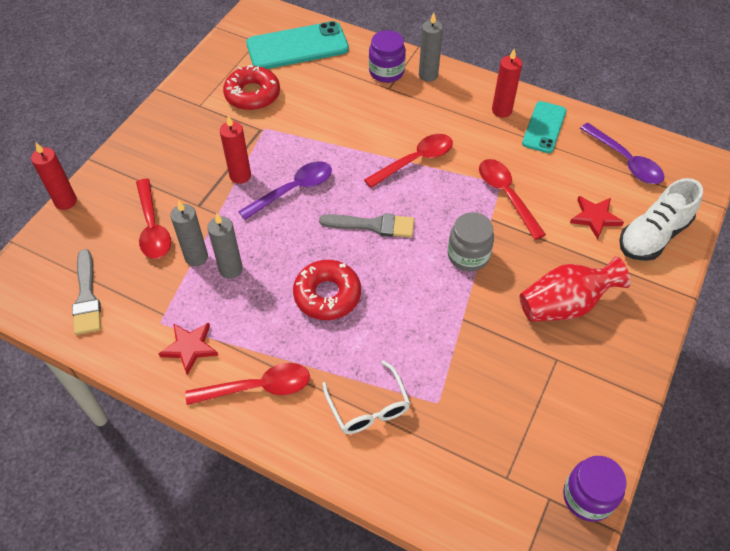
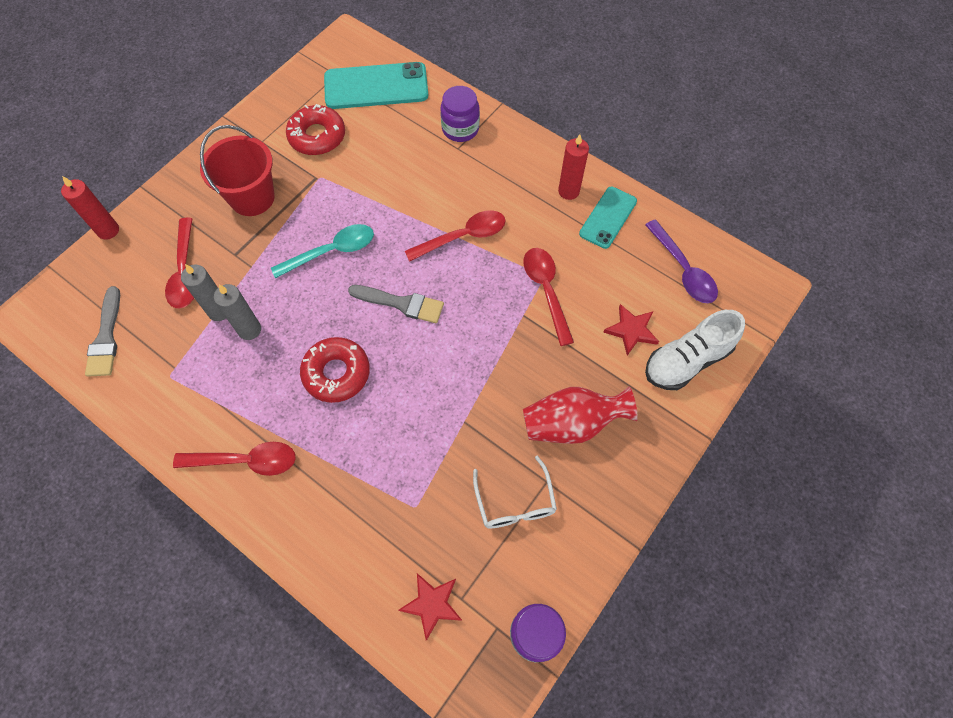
camera: 10 degrees right, 10 degrees up
(190, 348) = (191, 408): red star -> red star (432, 604)
(203, 154) = (252, 197): none -> red bucket
(240, 175) = (283, 227): red candle -> none
(293, 190) = (331, 252): purple spoon -> turquoise spoon
(368, 407) = (346, 500): white glasses -> white glasses (515, 502)
(428, 75) = (503, 138): grey candle -> none
(468, 255) = (488, 352): grey jar -> none

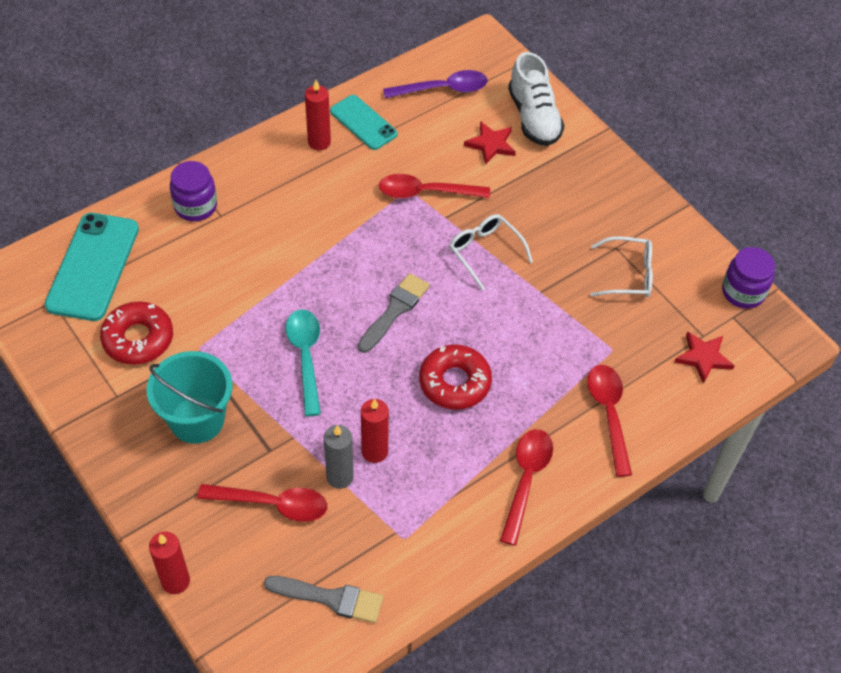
camera: 75 degrees left, 10 degrees down
(249, 330) = (374, 451): grey candle -> red candle
(252, 197) = (197, 419): red bucket -> turquoise bucket
(462, 237) = (336, 240): red spoon -> red spoon (609, 414)
(494, 360) = (485, 252): none -> white glasses
(572, 423) = (567, 214): red vase -> none

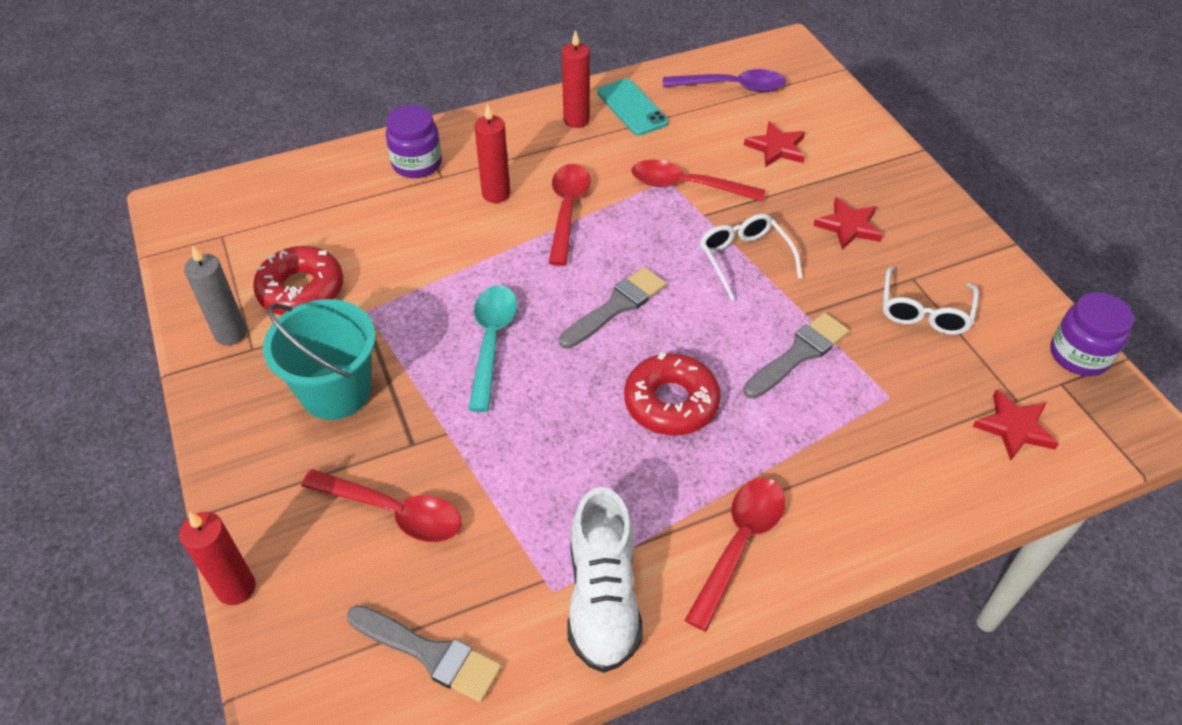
camera: 15 degrees right, 5 degrees down
(93, 267) = (280, 207): turquoise phone -> none
(340, 477) = (491, 493): grey candle -> grey candle (230, 333)
(374, 451) = (545, 469): red candle -> red candle (496, 194)
(534, 117) = (834, 127): white shoe -> white shoe (602, 598)
(541, 326) = (798, 354): none -> grey brush
(560, 209) = (848, 226): none -> red star
(609, 414) = (871, 478): red spoon -> red spoon (567, 211)
(628, 275) = (924, 311): white glasses -> white glasses turned 90 degrees clockwise

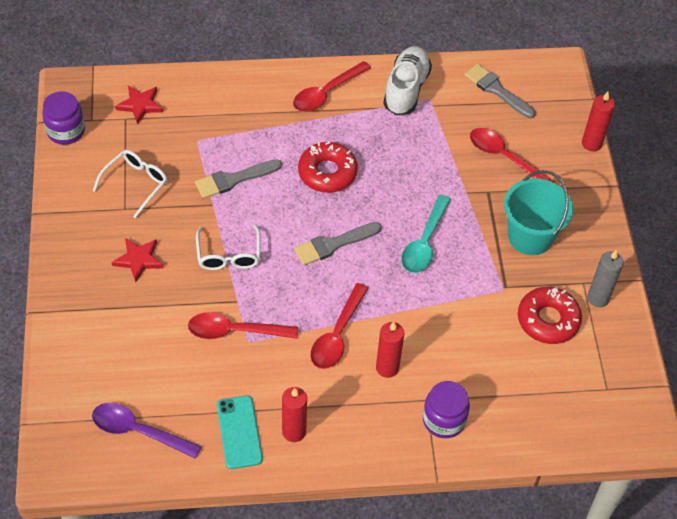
camera: 165 degrees left, 5 degrees up
(687, 186) = (235, 331): red spoon -> red spoon turned 150 degrees clockwise
(776, 148) = (144, 349): red star -> none

